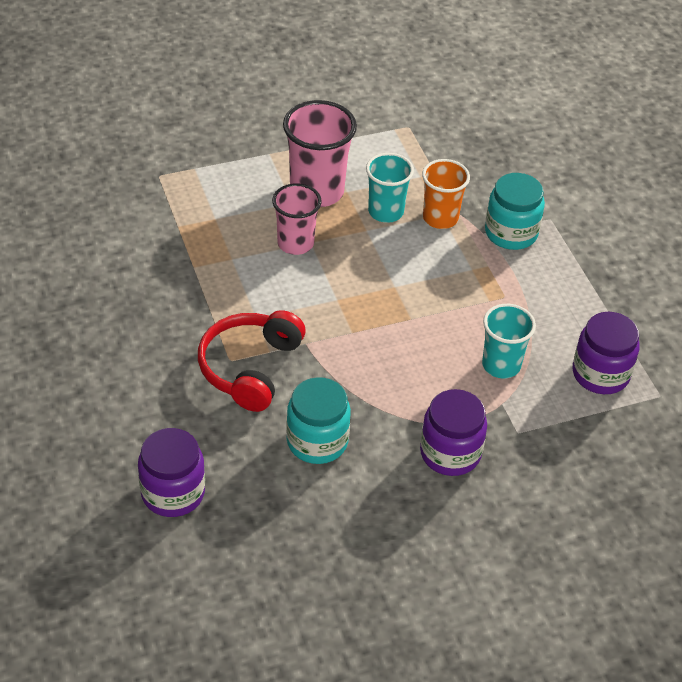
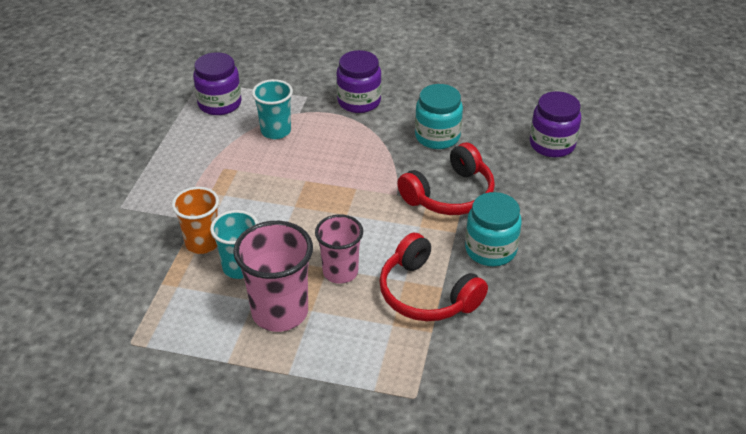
camera: 145 degrees left, 5 degrees down
(204, 256) = (427, 294): none -> red headphones
(511, 233) = (163, 209): turquoise jar -> turquoise jar (490, 249)

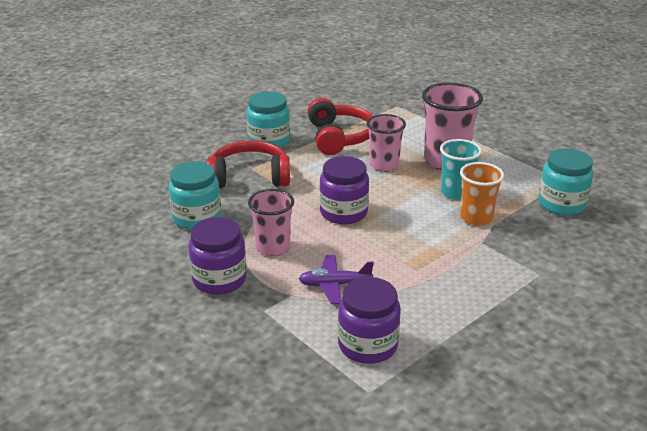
camera: 145 degrees left, 10 degrees down
(123, 303) = (561, 204): none -> turquoise jar
(276, 131) = (334, 285): turquoise cup -> purple plane
(350, 139) = (273, 248): none -> pink cup
(552, 144) = (122, 177): purple jar -> purple jar (343, 212)

